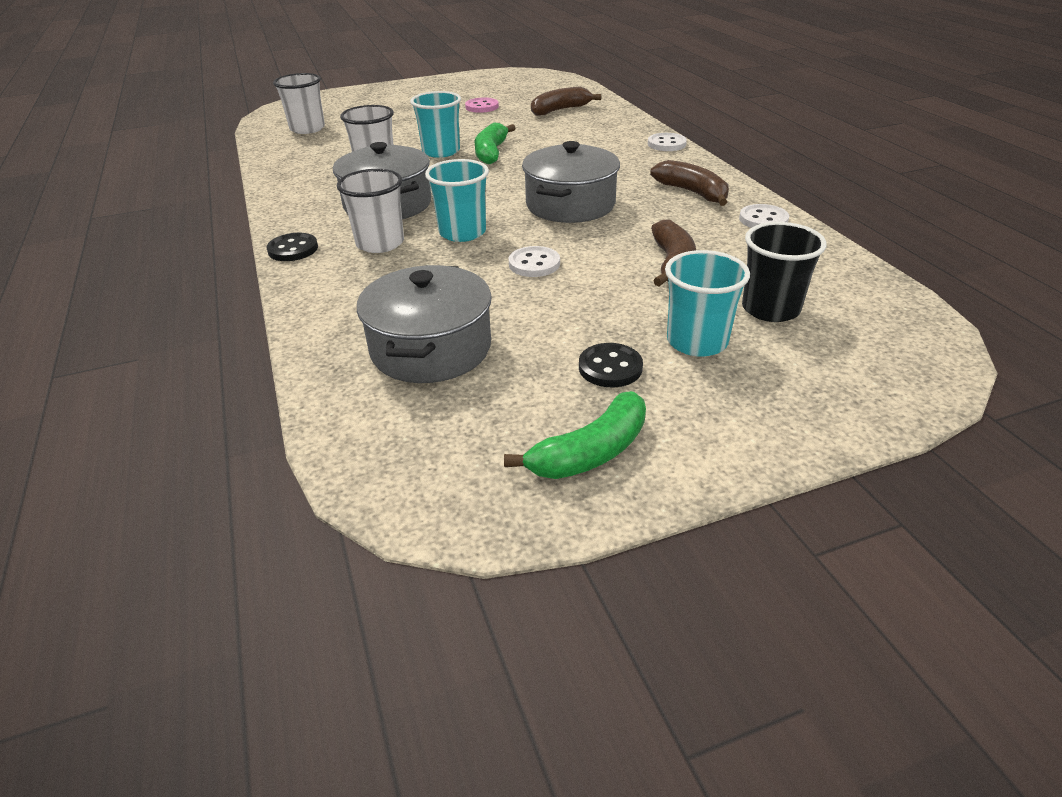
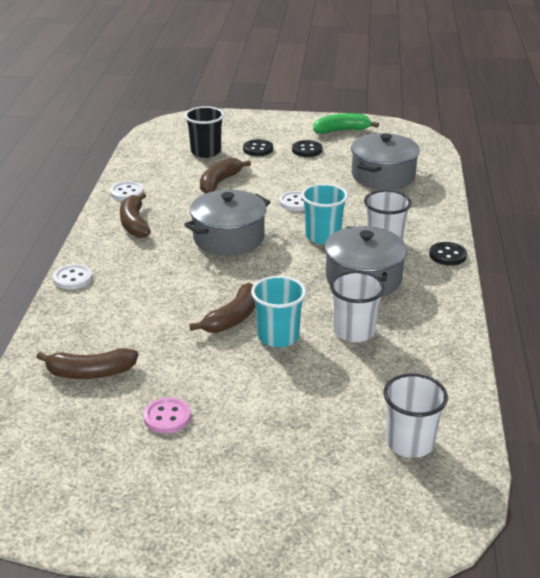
camera: 155 degrees left, 5 degrees down
(491, 152) = (232, 318): green banana -> brown banana
(697, 342) = (258, 149): turquoise cup -> black button

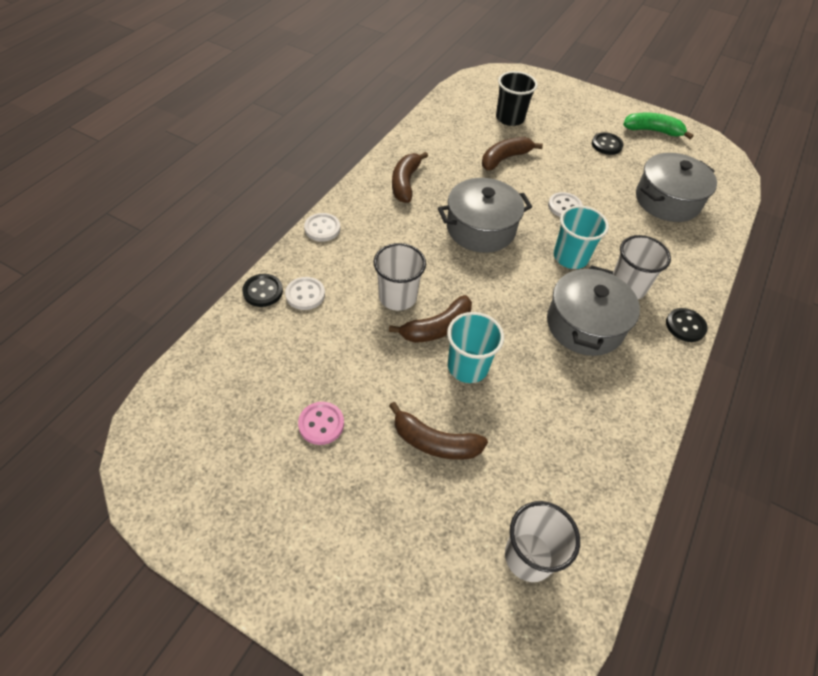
camera: 20 degrees right, 20 degrees up
(90, 373) = (282, 344): brown banana -> brown banana (434, 442)
(127, 192) = (416, 144): white button -> white button (305, 294)
(258, 149) = (560, 129): black button -> black button (263, 291)
(354, 331) = (543, 389): white cup -> white cup (397, 297)

